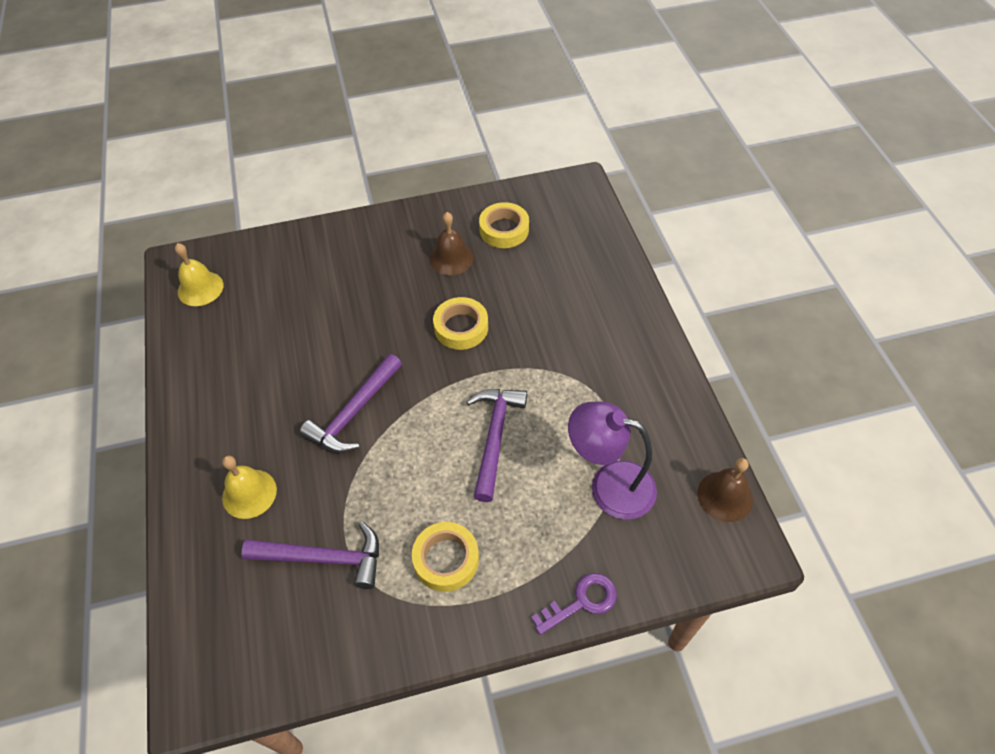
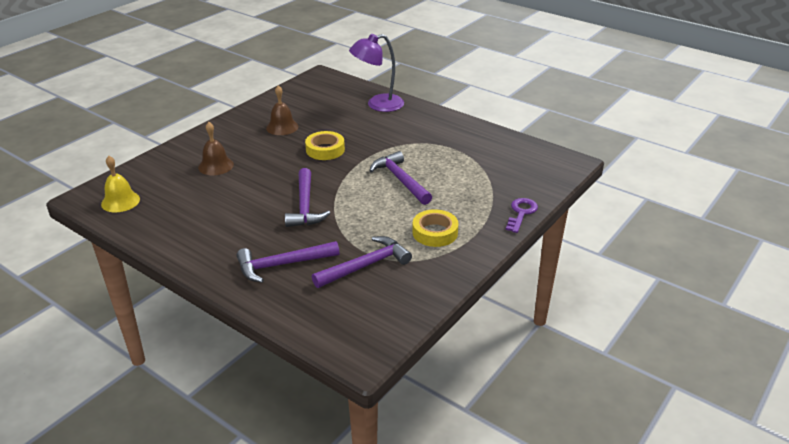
camera: 40 degrees left, 20 degrees down
(249, 493) = (282, 265): yellow bell -> purple hammer
(504, 230) = (299, 106): yellow tape -> none
(609, 485) = (481, 170): purple lamp -> purple lamp (378, 105)
(725, 496) = (538, 150): brown bell -> brown bell (216, 166)

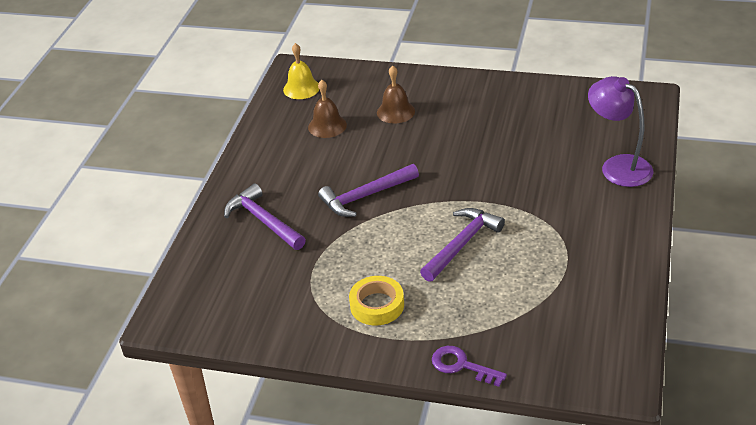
camera: 70 degrees right, 5 degrees up
(282, 127) = (503, 119): brown bell -> brown bell (327, 126)
(325, 150) = (481, 167): yellow tape -> none
(366, 265) = (291, 275): purple hammer -> none
(521, 213) = (462, 365): purple key -> purple key turned 150 degrees counterclockwise

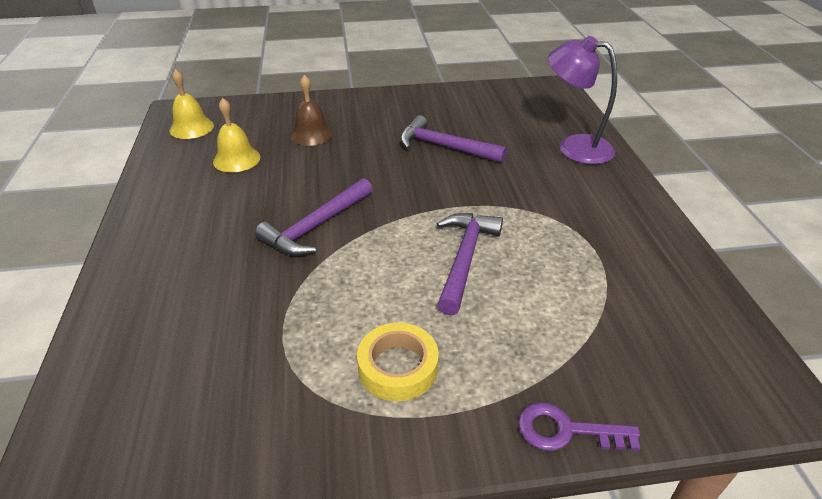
camera: 25 degrees left, 0 degrees up
(263, 221) = (187, 284): purple hammer -> purple hammer (444, 147)
(327, 126) = (236, 159): brown bell -> yellow bell

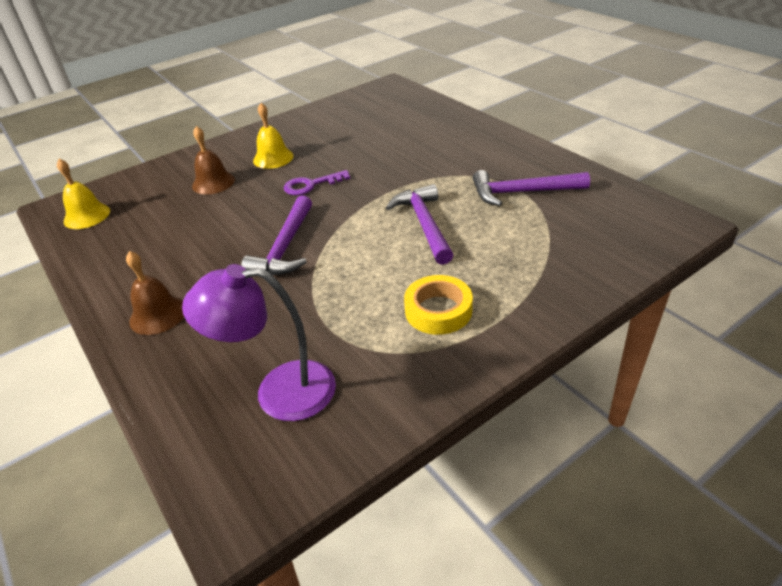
camera: 25 degrees left, 0 degrees up
(162, 247) = (158, 315): none -> brown bell
(236, 159) = (160, 225): yellow bell -> yellow bell (273, 158)
(444, 147) = (339, 155): purple hammer -> purple hammer (522, 192)
(566, 431) = (580, 296): purple key -> purple key (311, 185)
(574, 147) = (440, 123): purple lamp -> purple lamp (279, 391)

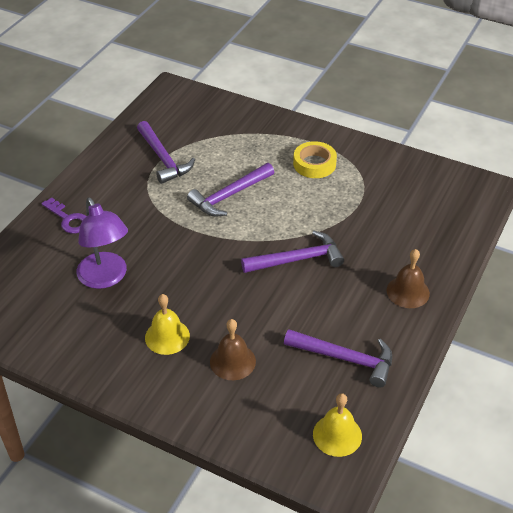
camera: 120 degrees left, 5 degrees up
(141, 242) = (345, 359): none -> purple hammer
(279, 391) = (417, 203): purple lamp -> purple lamp (106, 278)
(311, 185) = (204, 283): purple key -> purple key (68, 219)

